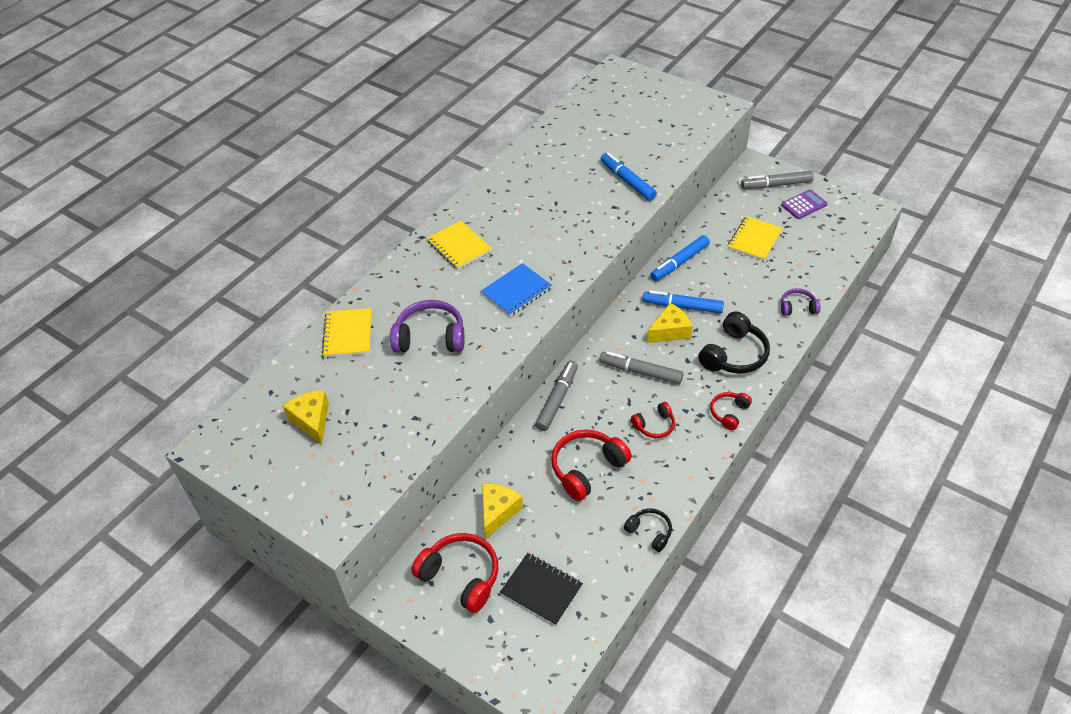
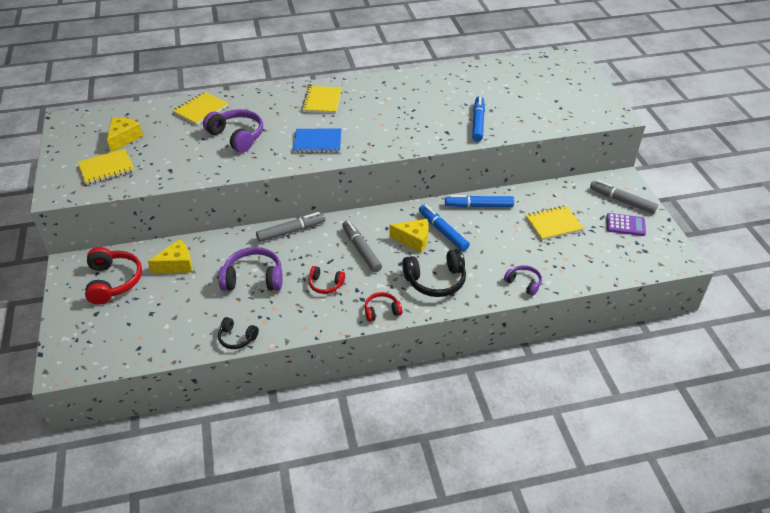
camera: 40 degrees right, 5 degrees down
(344, 464) = (106, 168): none -> yellow notebook
(541, 590) = (139, 320): black notebook -> none
(587, 468) = (253, 278): red headphones -> purple headphones
(650, 532) = (237, 338): black headphones -> black headphones turned 120 degrees clockwise

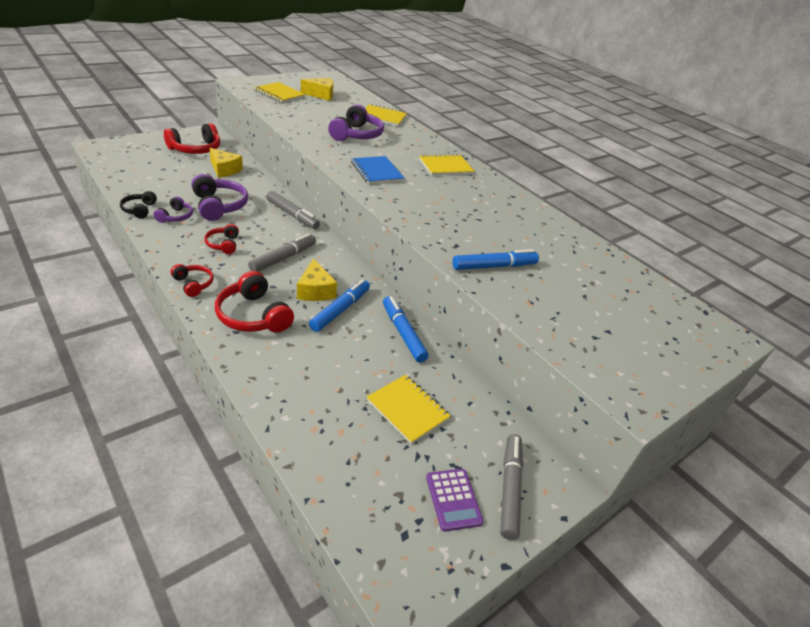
camera: 60 degrees right, 5 degrees down
(435, 281) = (253, 316): black headphones -> red headphones
(524, 283) = (274, 392): purple headphones -> purple headphones (176, 216)

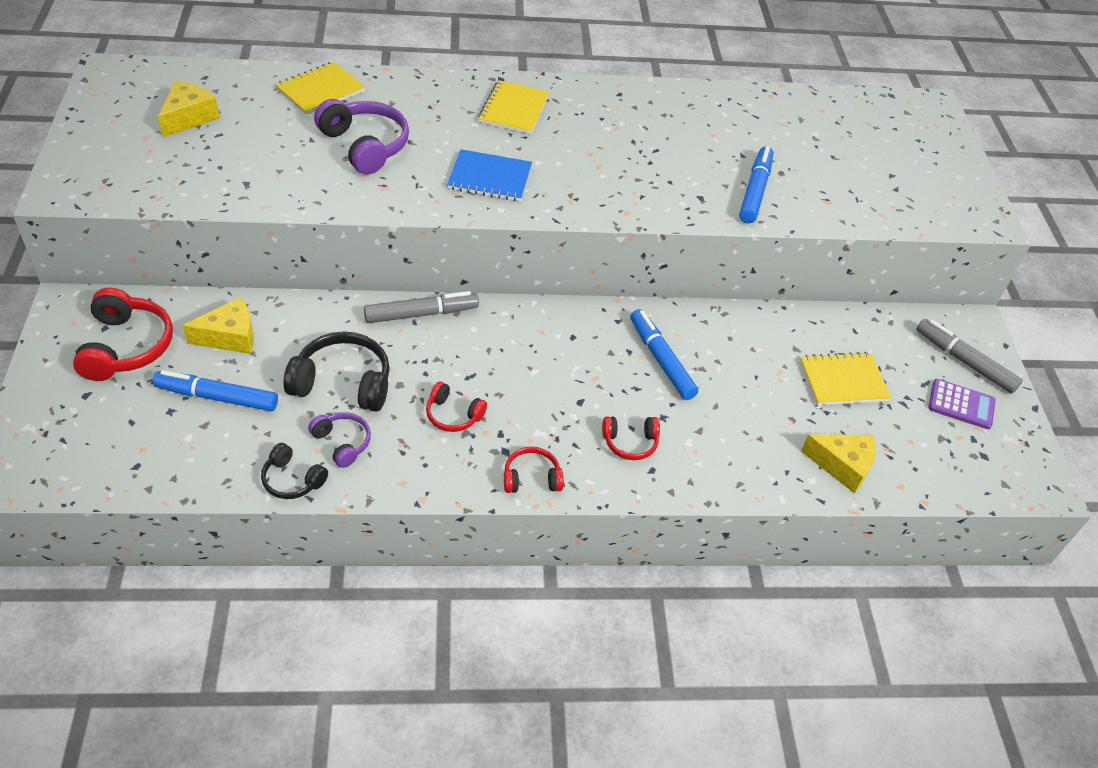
camera: 55 degrees left, 10 degrees up
(219, 206) = (343, 383): purple headphones -> black headphones
(253, 316) = (630, 443): red headphones -> red headphones, size x0.57
(279, 94) = (149, 162): yellow notebook -> none
(283, 258) = (523, 366): grey marker -> none
(315, 290) = (611, 365): yellow cheese -> yellow cheese (842, 465)
(403, 333) = (729, 326): blue marker -> blue marker (217, 397)

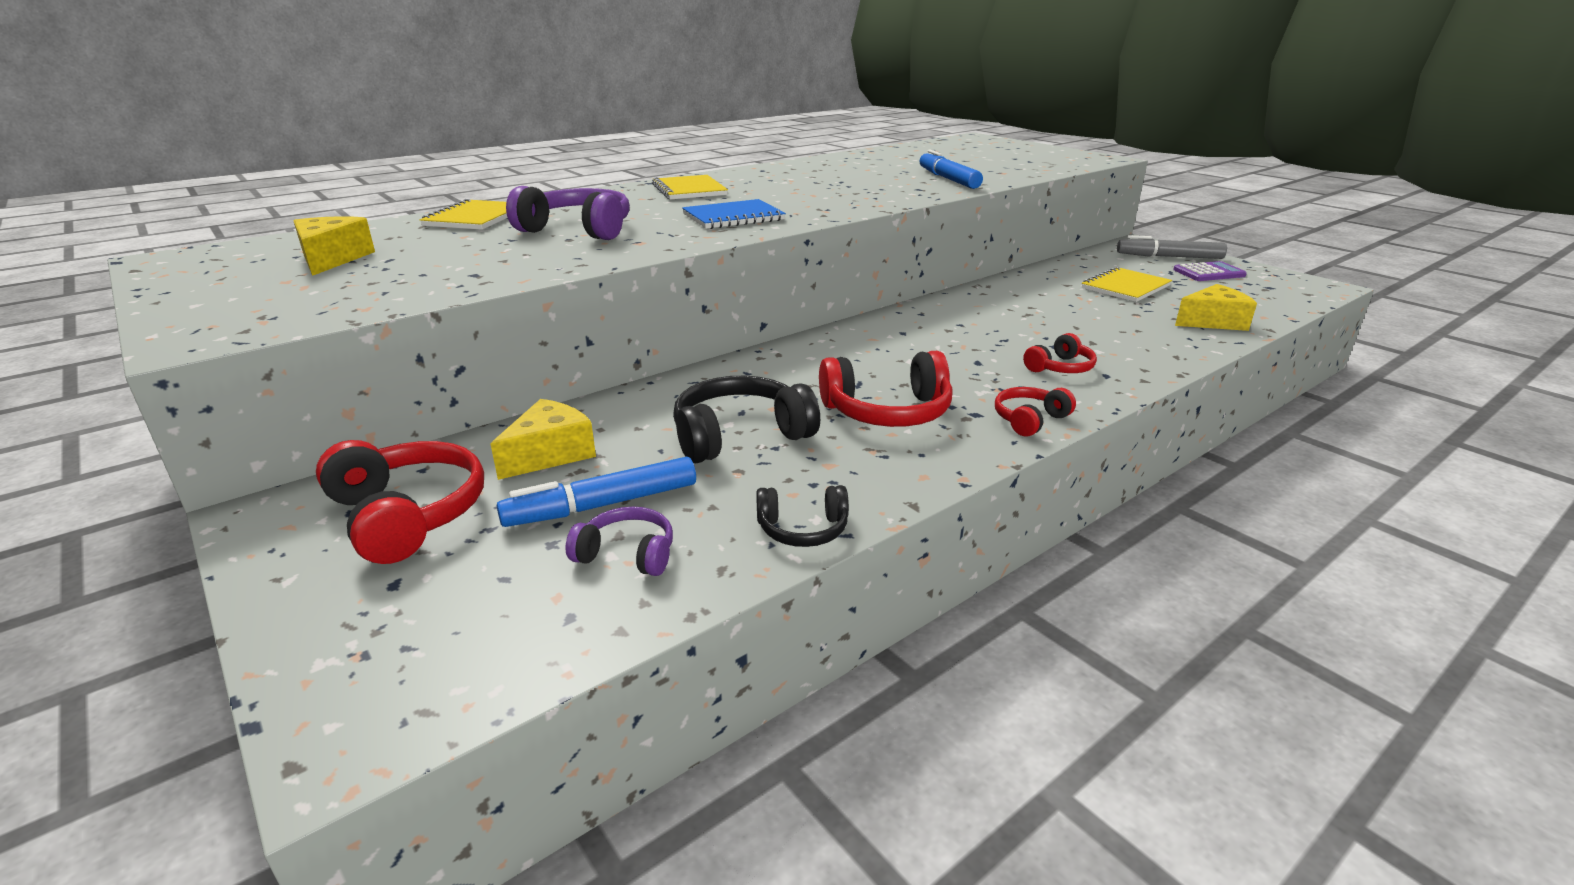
camera: 30 degrees left, 20 degrees down
(342, 443) = (811, 476): purple headphones -> purple headphones (627, 554)
(421, 314) = (745, 366): grey marker -> none
(453, 415) = (887, 412): red headphones -> red headphones, size x1.76
(661, 360) = (992, 320): blue marker -> none

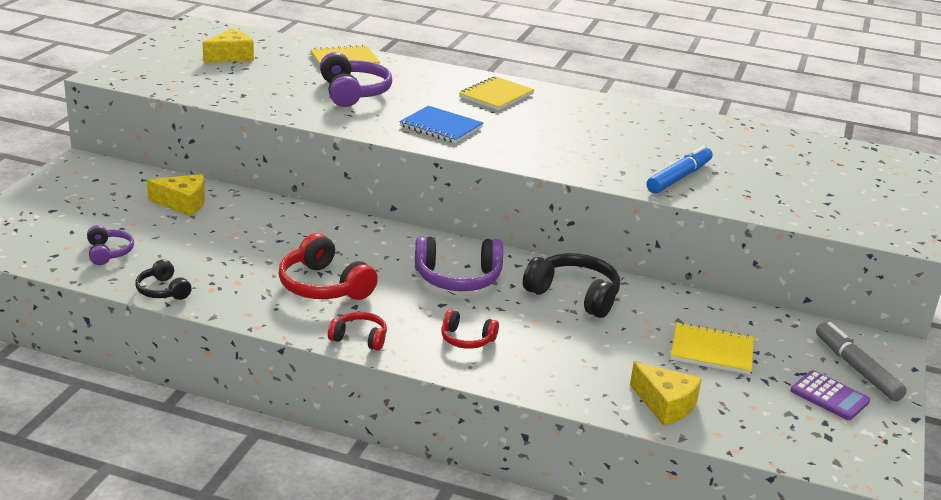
camera: 55 degrees right, 0 degrees up
(408, 515) = (103, 192): red headphones -> none
(602, 505) = (145, 233): blue marker -> none
(740, 435) = (249, 248): black headphones -> black headphones (574, 295)
(927, 342) = (458, 278): none -> purple headphones

